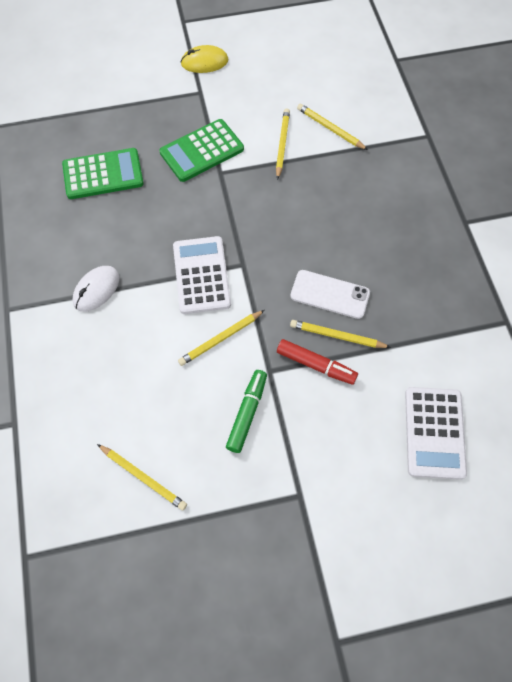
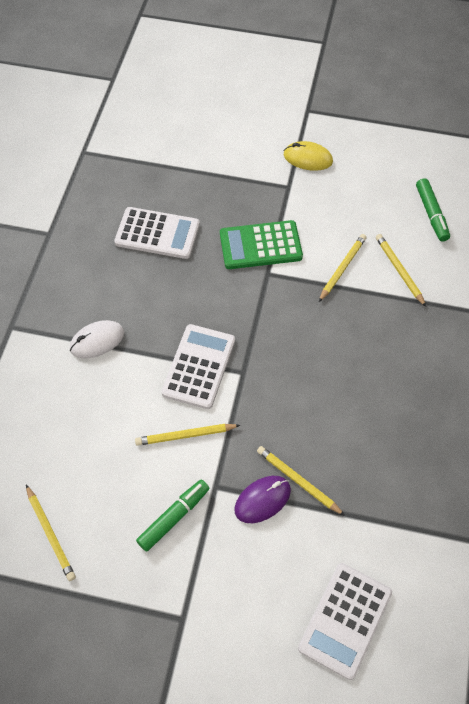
camera: 25 degrees right, 5 degrees down
(103, 174) = (157, 233): green calculator -> white calculator
(315, 365) = (262, 500): red marker -> purple mouse
(330, 294) = (312, 437): white phone -> none
(332, 72) = (431, 214): none -> green marker

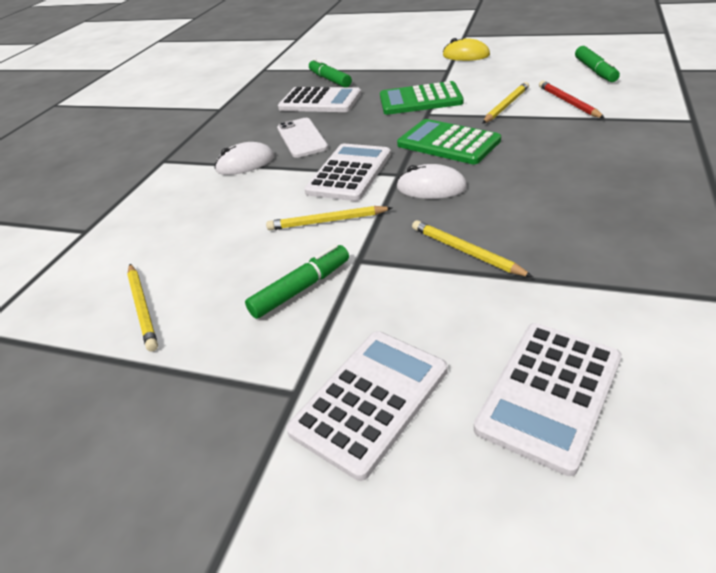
camera: 10 degrees right, 20 degrees down
(147, 302) = (302, 138): none -> white phone
(163, 188) = (330, 80): none -> green marker
(233, 625) = (370, 400): none -> white calculator
(262, 500) = (418, 269): purple mouse -> none
(271, 395) = (431, 187): none -> white mouse
(287, 327) = (448, 143): none -> green calculator
(399, 270) = (568, 102): yellow pencil -> red pencil

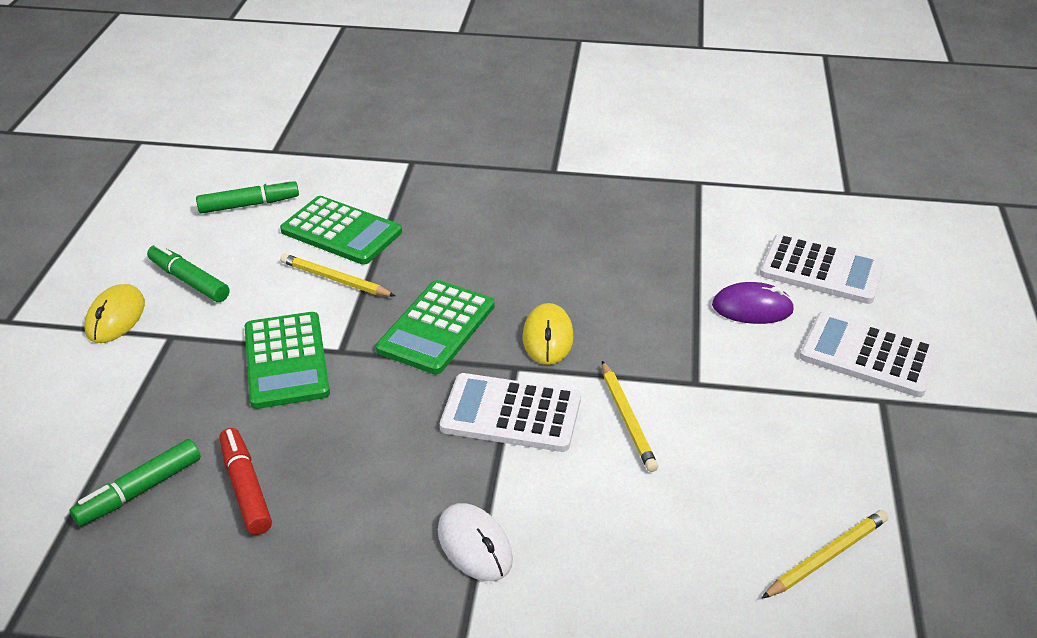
camera: 105 degrees left, 0 degrees up
(300, 289) = (753, 420): green marker -> green marker (189, 281)
(302, 138) = (394, 487): white phone -> none
(320, 101) = (246, 488): white calculator -> red marker
(431, 187) = (548, 337): white mouse -> yellow mouse
(465, 251) = (666, 310): yellow pencil -> none
(467, 312) = (752, 308): none -> purple mouse
(568, 102) = (341, 231): red pencil -> green calculator

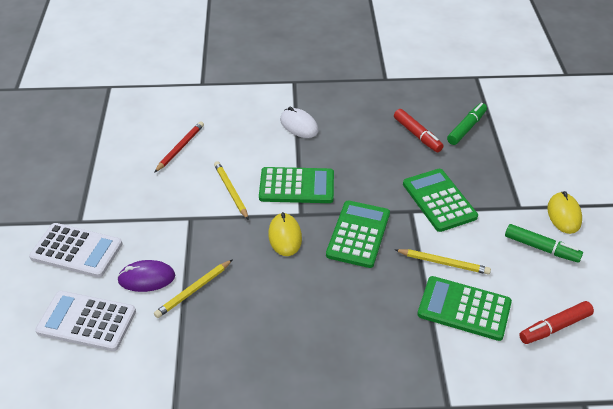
camera: 170 degrees right, 5 degrees up
(248, 205) = (555, 327): green marker -> red marker
(511, 414) = (296, 186): white calculator -> green calculator
(727, 523) = (180, 148): none -> red pencil
(826, 556) = (135, 140): yellow pencil -> yellow pencil (193, 290)

